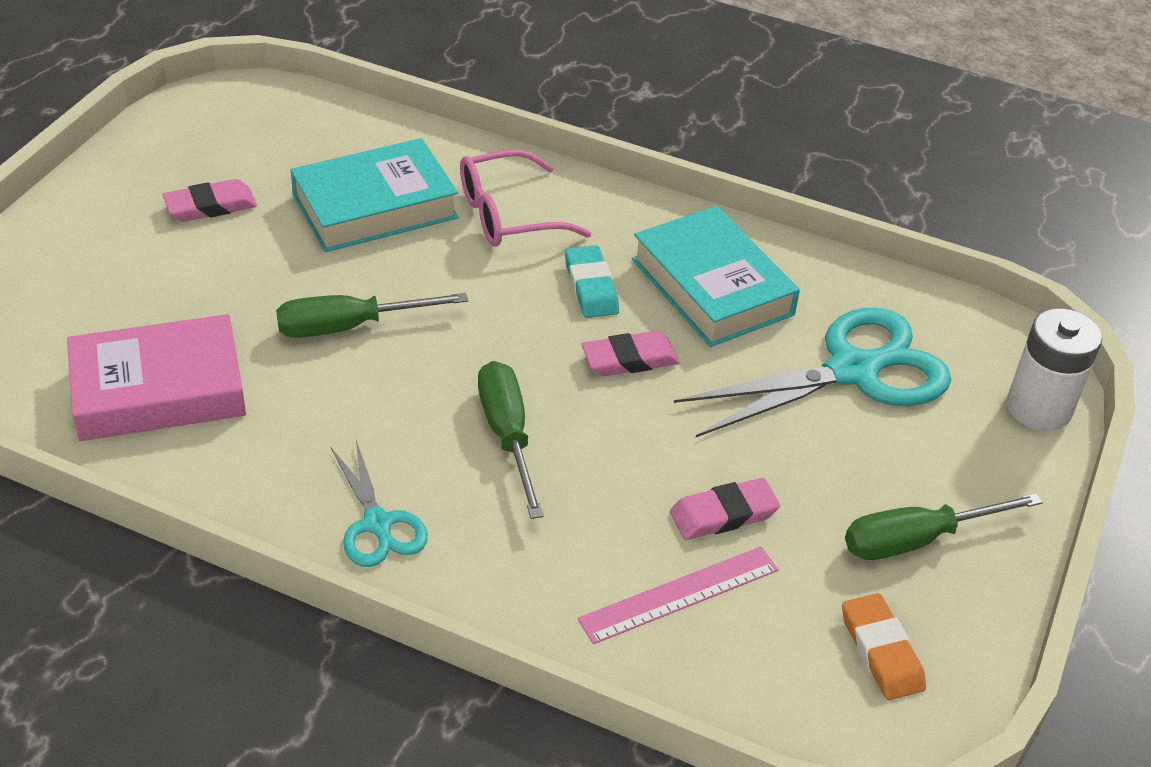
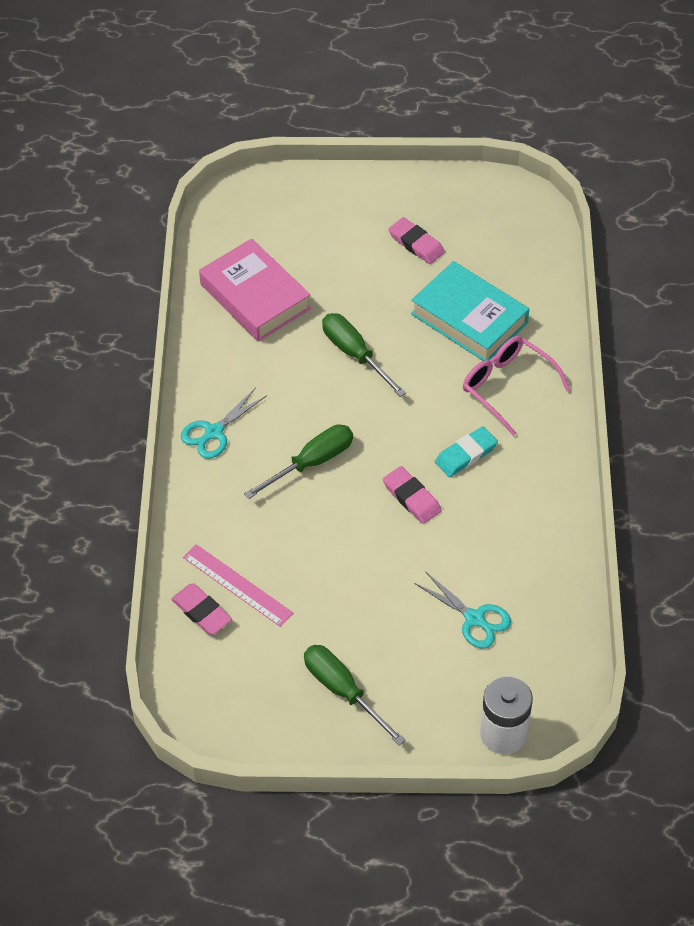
camera: 70 degrees right, 10 degrees up
(712, 287) = (508, 518): turquoise book -> none
(723, 514) = (309, 587): pink eraser -> pink eraser (201, 612)
(853, 371) = (474, 619): turquoise scissors -> turquoise scissors, size x0.53
(881, 651) = (247, 694): orange eraser -> none

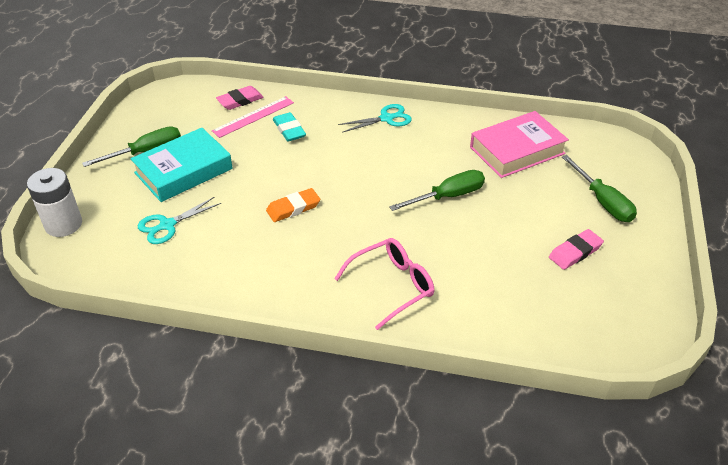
camera: 100 degrees right, 10 degrees down
(213, 432) = (387, 118): turquoise scissors -> turquoise scissors turned 105 degrees clockwise
(312, 462) = (345, 161): green screwdriver -> green screwdriver (602, 201)
(411, 497) = (293, 208): pink eraser -> orange eraser
(466, 454) = (325, 246): turquoise eraser -> turquoise eraser (289, 130)
(469, 318) = (478, 274): turquoise book -> turquoise book (183, 171)

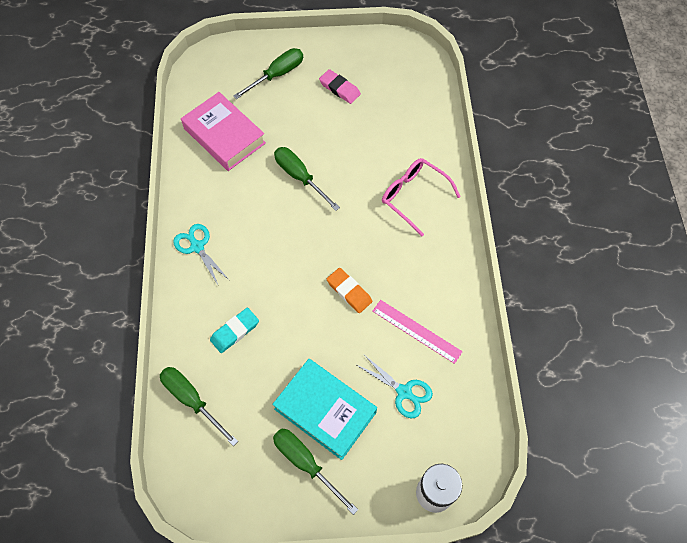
camera: 105 degrees left, 20 degrees up
(240, 100) = (192, 400): pink eraser -> green screwdriver
(253, 116) = (219, 375): pink ruler -> pink ruler (416, 331)

